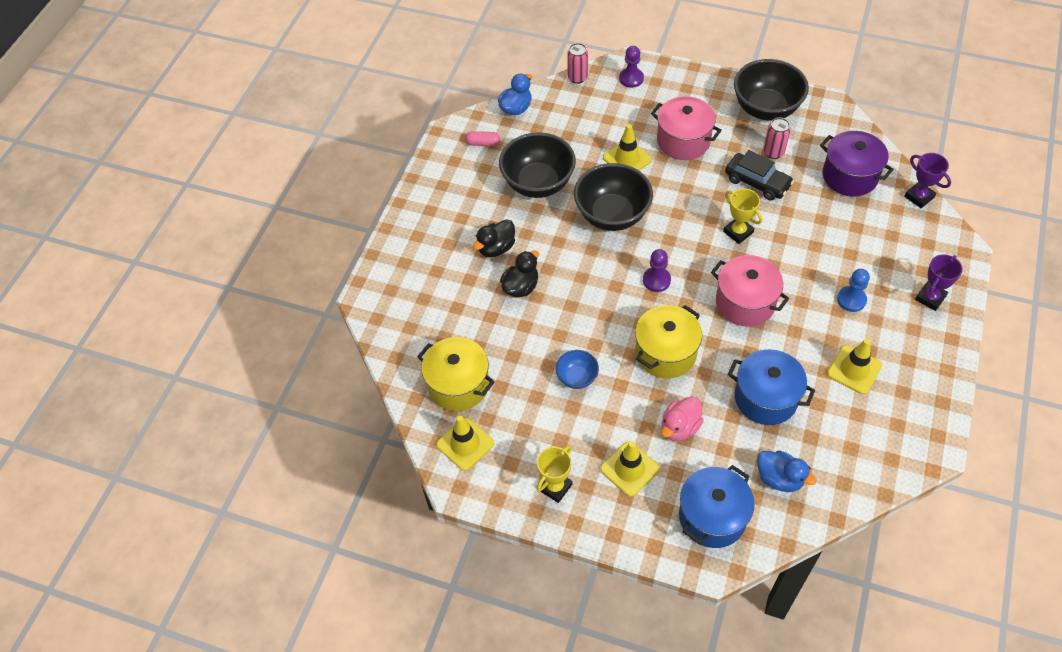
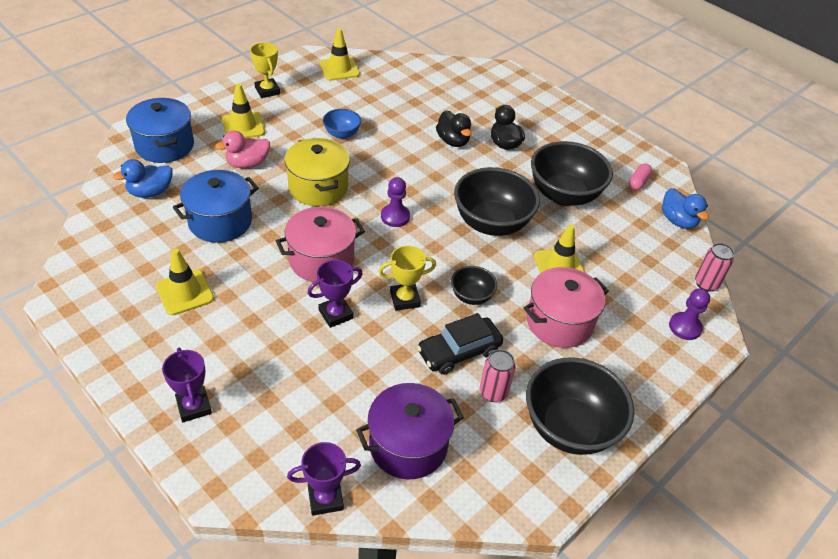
camera: 110 degrees right, 10 degrees down
(458, 385) = (389, 82): yellow pot -> none
(679, 427) = (247, 163): pink duck -> pink duck turned 90 degrees counterclockwise
(701, 196) = (471, 296): none -> black bowl
(788, 264) = (336, 314): none -> purple trophy
(851, 300) = (253, 338): blue pawn -> none

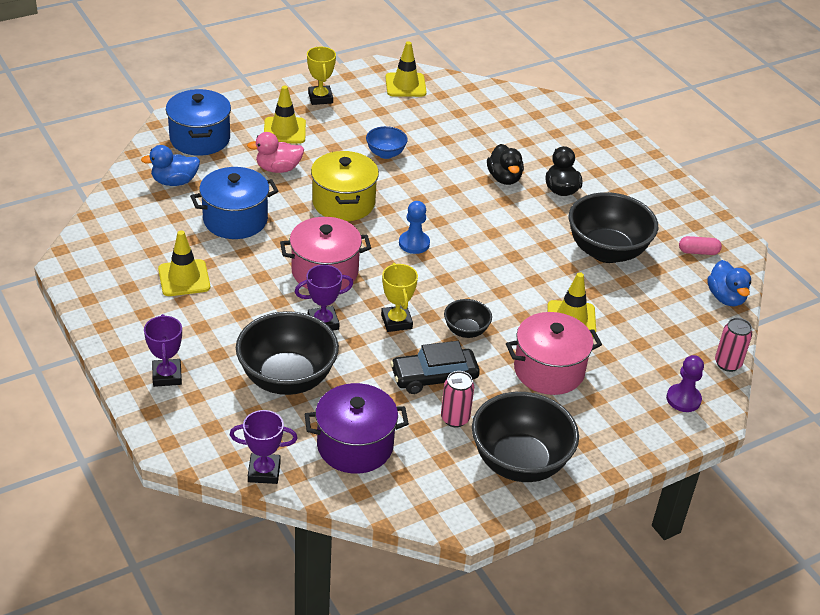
camera: 15 degrees right, 5 degrees down
(395, 216) = (414, 243): purple pawn -> blue pawn
(405, 299) = (396, 321): yellow trophy -> yellow trophy turned 75 degrees clockwise
(491, 223) = (514, 266): black bowl -> black bowl (287, 379)
(638, 182) = (698, 252): pink capsule -> pink capsule turned 45 degrees clockwise

